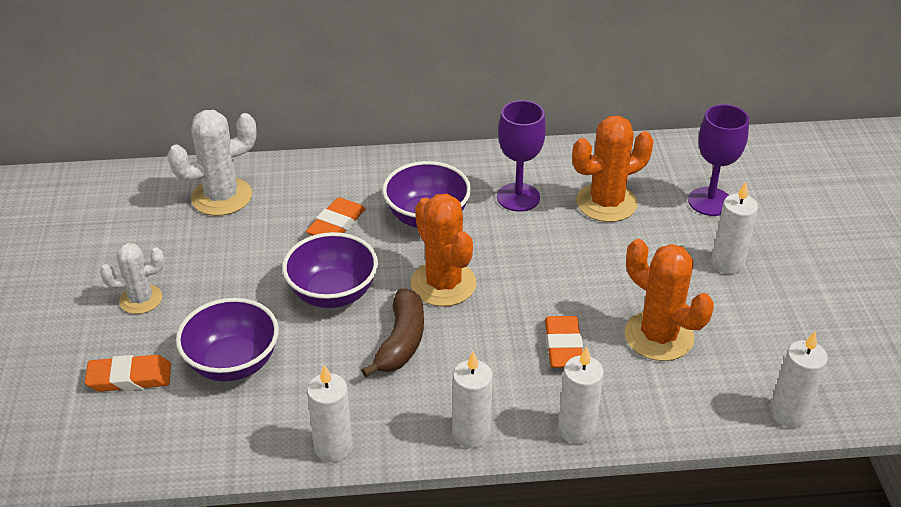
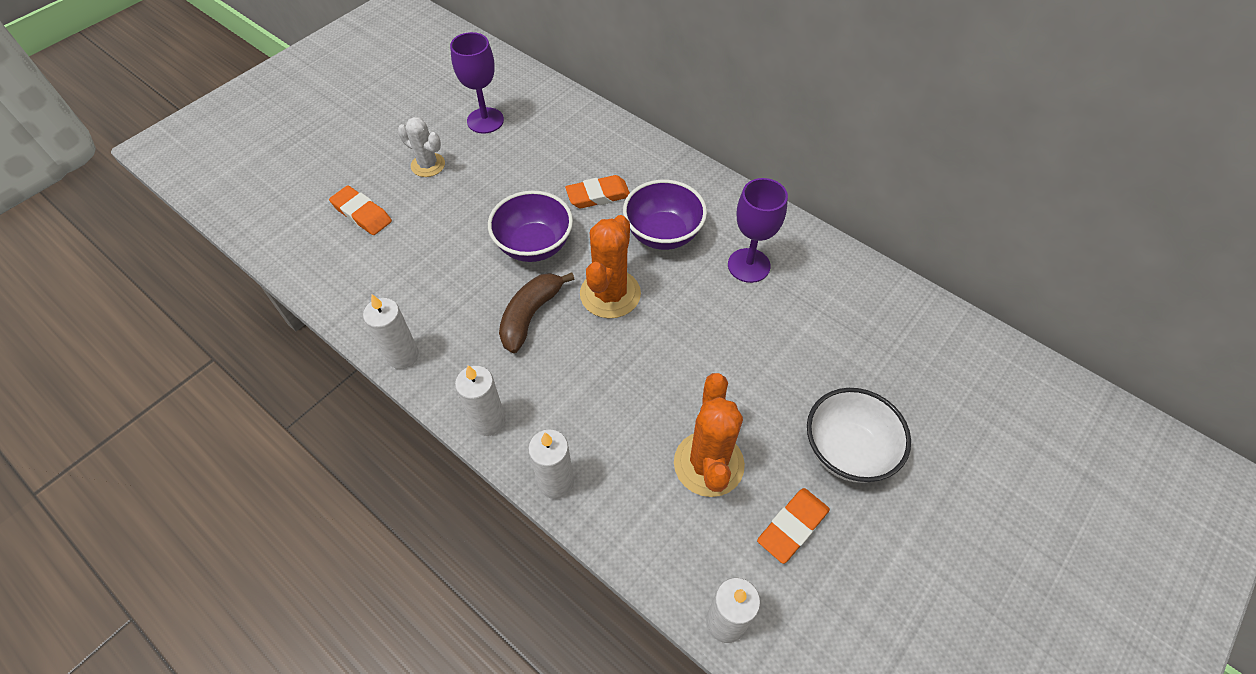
camera: 45 degrees right, 15 degrees up
(221, 197) = (555, 125): white cactus -> none
(233, 363) = (422, 249): purple bowl -> none
(401, 342) = (530, 315): brown banana -> brown banana turned 150 degrees clockwise
(563, 346) = (629, 410): orange eraser -> orange eraser (792, 527)
(606, 203) = (812, 321): orange cactus -> none
(710, 201) = (904, 385): purple goblet -> purple goblet (485, 120)
(727, 263) = (847, 451): white candle -> white bowl

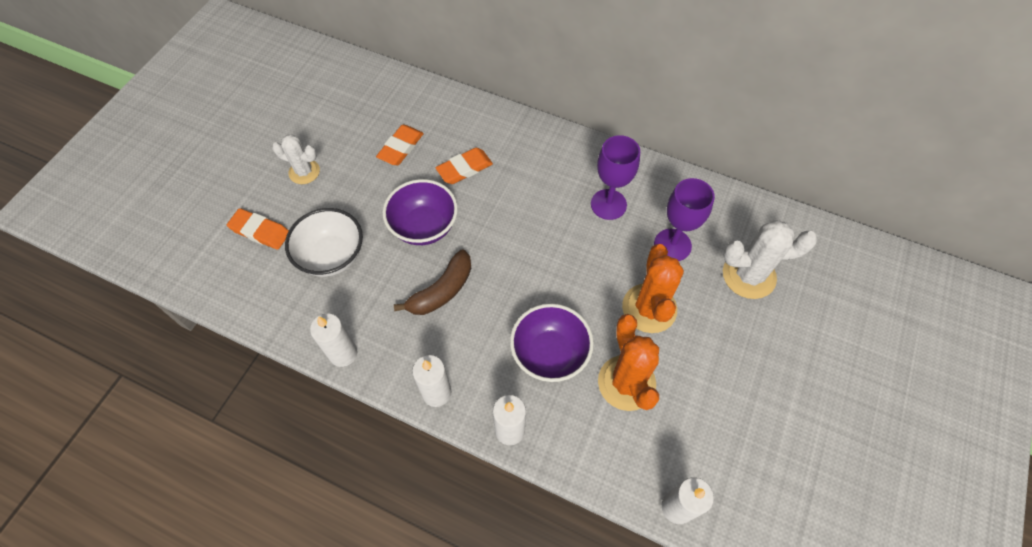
camera: 15 degrees left, 5 degrees up
(485, 120) = (342, 118): purple goblet -> purple goblet (672, 245)
(530, 315) = (441, 291): brown banana -> brown banana turned 150 degrees counterclockwise
(610, 294) = (502, 256): orange cactus -> orange cactus (649, 308)
(663, 234) = (530, 192): purple bowl -> purple bowl (550, 354)
(792, 527) = (705, 417): orange eraser -> orange eraser (401, 148)
(847, 451) = (729, 344): white bowl -> white bowl (332, 256)
(895, 379) = (749, 275): none -> white cactus

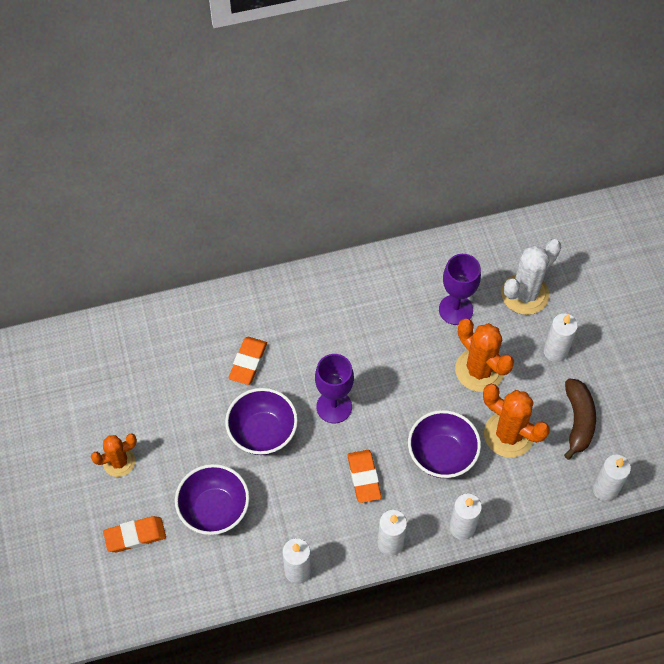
camera: 40 degrees left, 0 degrees up
(304, 172) = (119, 462): white cactus -> orange cactus
(332, 256) = (214, 509): white bowl -> purple bowl
(401, 148) = (179, 382): orange eraser -> orange eraser (364, 477)
(441, 291) = (324, 470): brown banana -> brown banana (578, 421)
(608, 204) = (384, 311): purple goblet -> purple goblet (334, 407)
(736, 344) = (555, 351): none -> white candle

